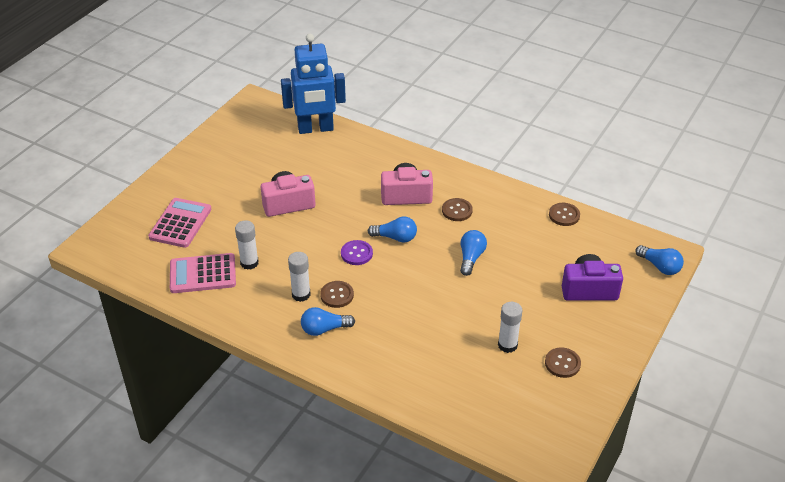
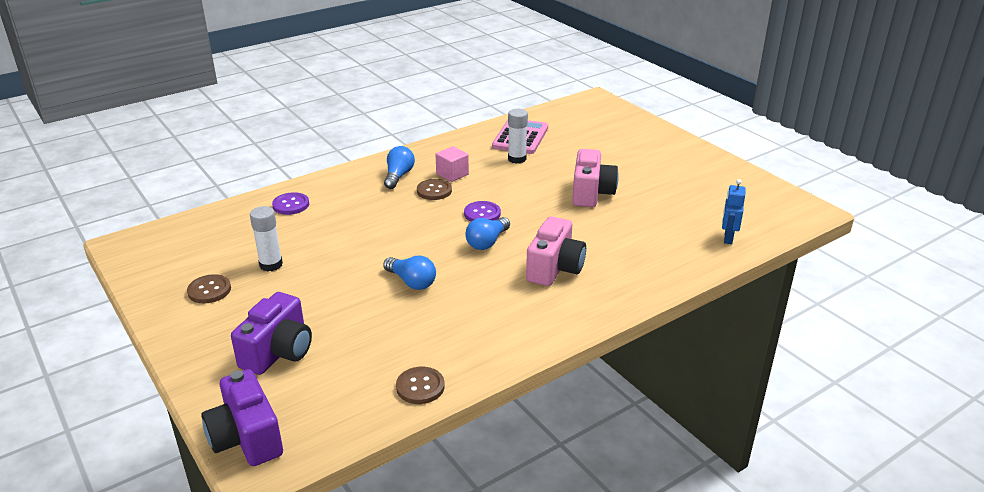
camera: 115 degrees right, 10 degrees down
(180, 223) = (599, 138): pink calculator -> none
(301, 294) = (452, 174): white glue stick -> pink cube
(315, 129) = (728, 238): blue robot -> blue robot, size x0.45
(418, 380) = (291, 205): none -> purple button
(457, 210) = (500, 297): brown button -> none
(660, 266) = (246, 438): blue light bulb -> purple camera

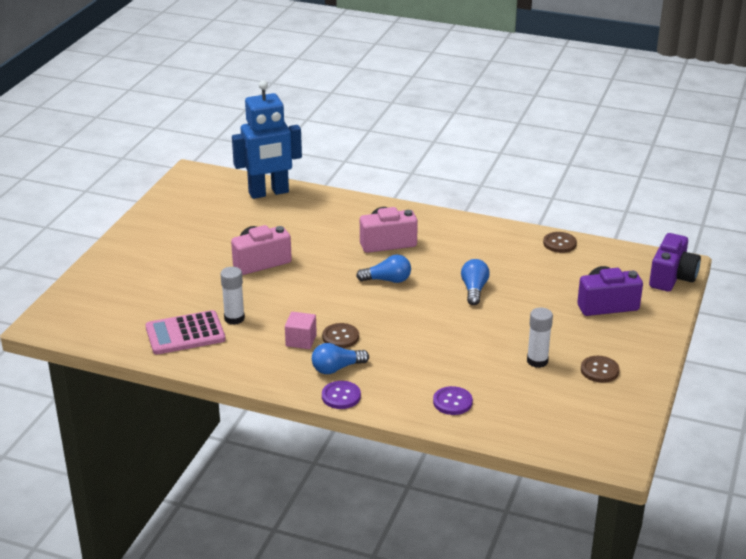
camera: 125 degrees left, 0 degrees up
(482, 214) = (350, 298): purple button -> purple button (341, 396)
(728, 238) = (269, 193): blue robot -> blue robot, size x2.23

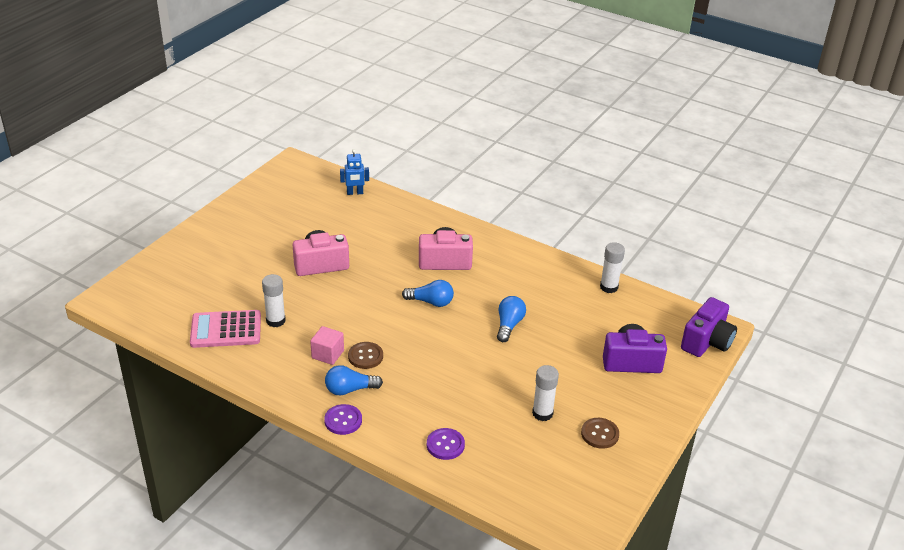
camera: 10 degrees right, 5 degrees up
(269, 193) = (355, 193): blue robot -> blue robot, size x0.45
(559, 243) = (609, 287): brown button -> white glue stick

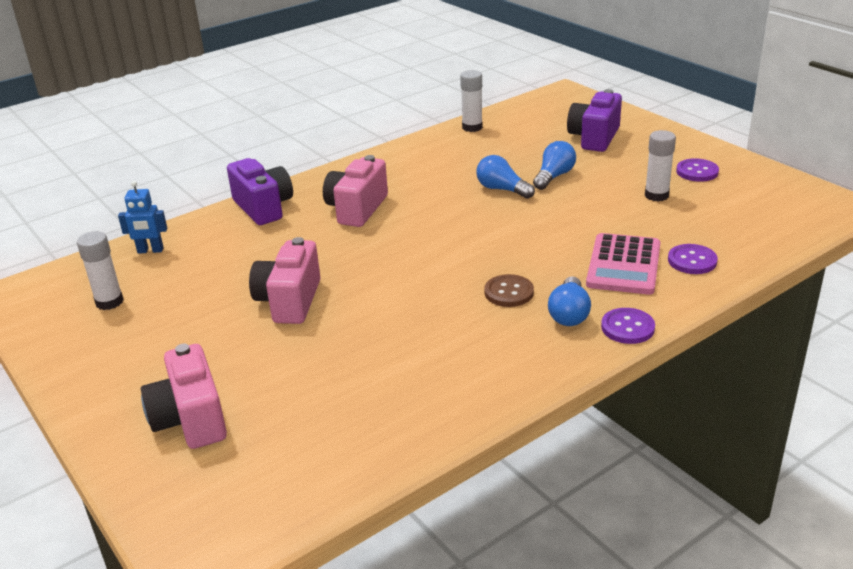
camera: 65 degrees left, 5 degrees down
(201, 263) = (190, 419): none -> pink camera
(226, 330) = (382, 410): pink calculator -> pink calculator (623, 265)
(275, 321) = (390, 358): white glue stick -> white glue stick (109, 302)
(327, 354) = (489, 322): pink cube -> none
(355, 193) = (150, 251): blue robot -> blue robot turned 75 degrees clockwise
(431, 302) = (429, 230): blue light bulb -> blue light bulb (554, 176)
(599, 434) = (697, 172): brown button -> purple button
(707, 342) = (582, 100): purple camera -> purple camera (263, 207)

